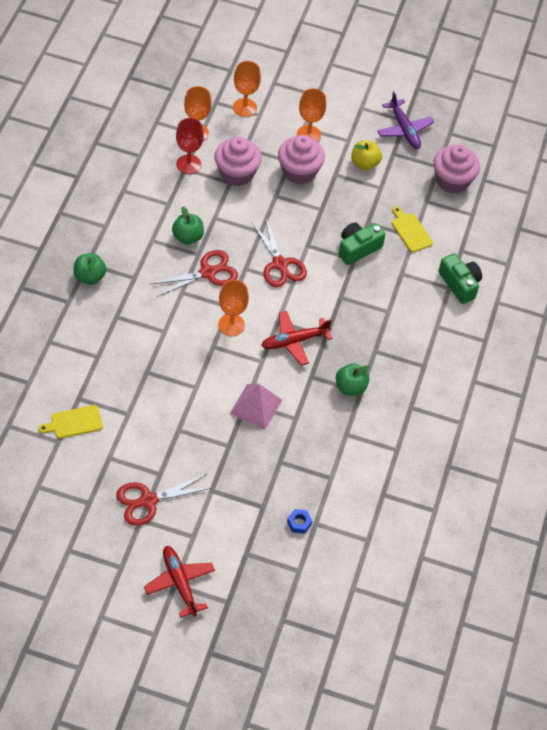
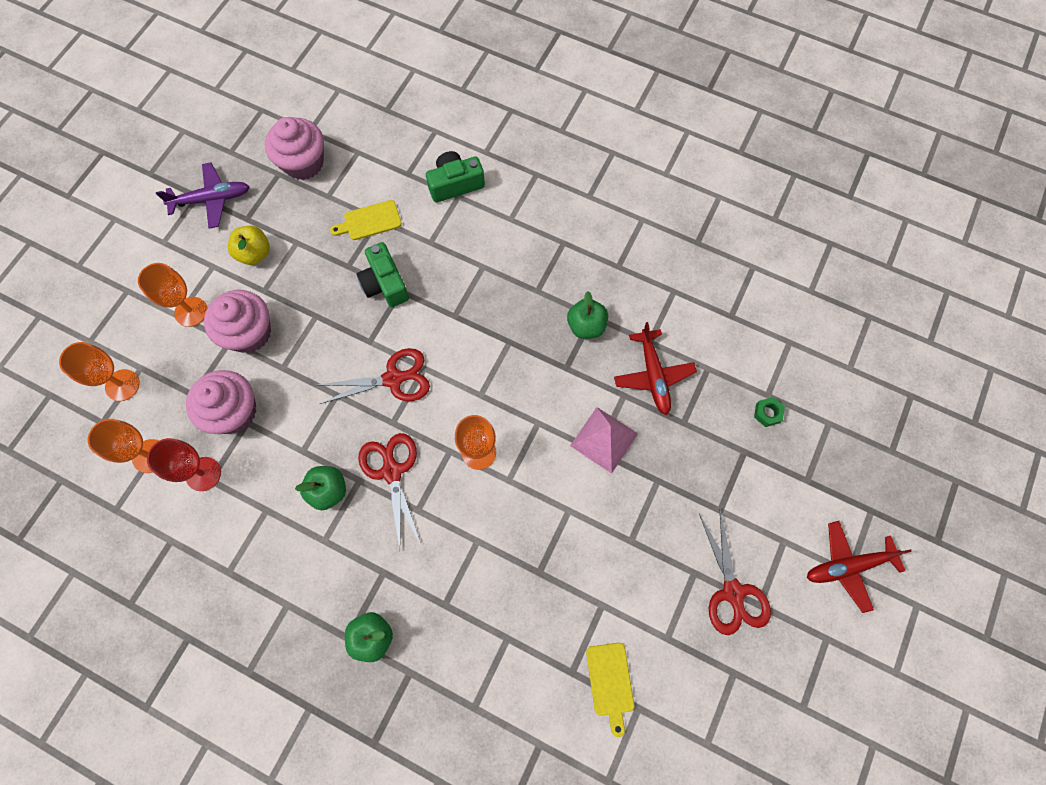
camera: 75 degrees left, 15 degrees up
(294, 341) = (513, 379): red plane -> red plane (653, 375)
(299, 523) = (767, 413): blue nut -> green nut

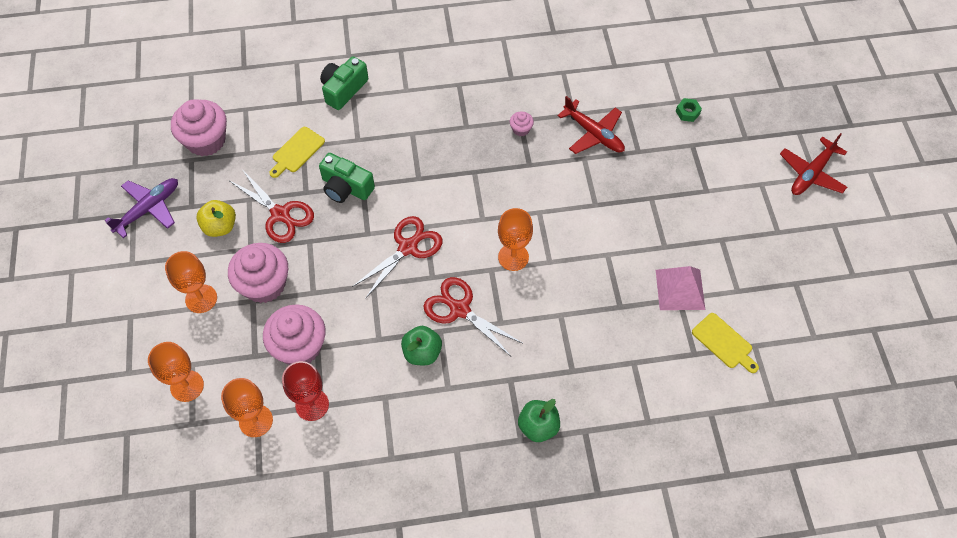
camera: 35 degrees left, 10 degrees down
(586, 326) = (521, 129): green apple -> pink cupcake
(604, 439) = (594, 194): pink pyramid -> pink pyramid (680, 289)
(733, 592) = (755, 235): red scissors -> red scissors (280, 214)

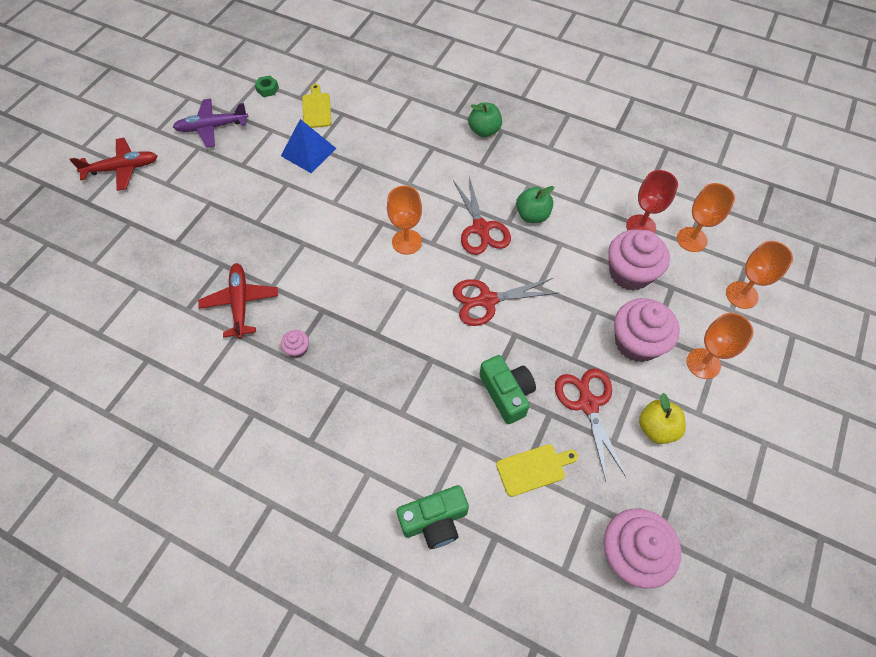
camera: 145 degrees left, 0 degrees up
(148, 209) = (729, 498): purple plane -> purple plane (212, 127)
(680, 289) = (308, 152): pink pyramid -> blue pyramid
(687, 112) = (144, 272): green nut -> green nut (267, 89)

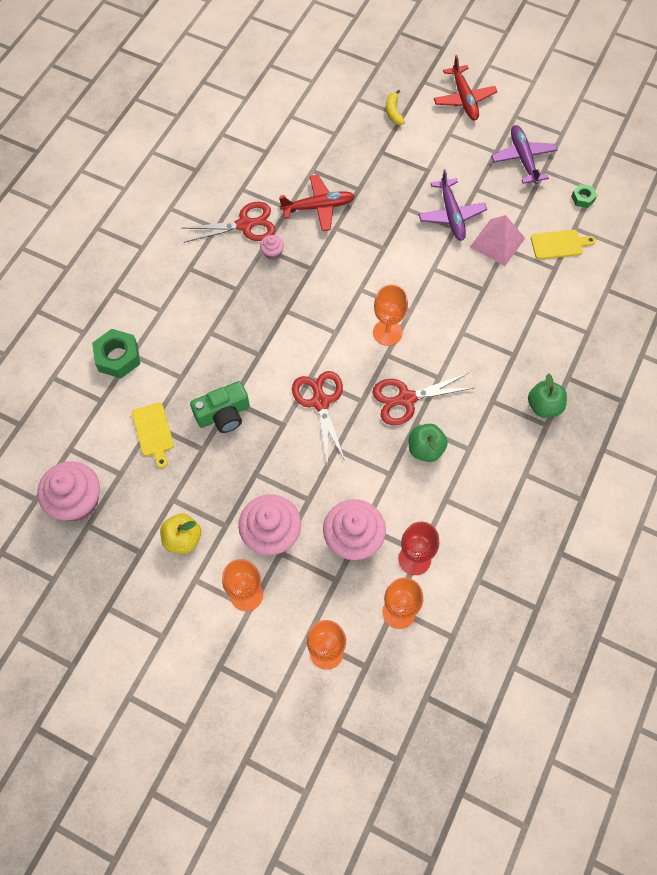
camera: 90 degrees right, 5 degrees up
(122, 230) = (393, 112): none -> yellow banana
(270, 185) = (451, 215): none -> purple plane
(308, 152) = (497, 242): blue pyramid -> pink pyramid
(434, 520) = (118, 357): green camera -> green nut
(588, 404) = (209, 482): red scissors -> red scissors (245, 225)

